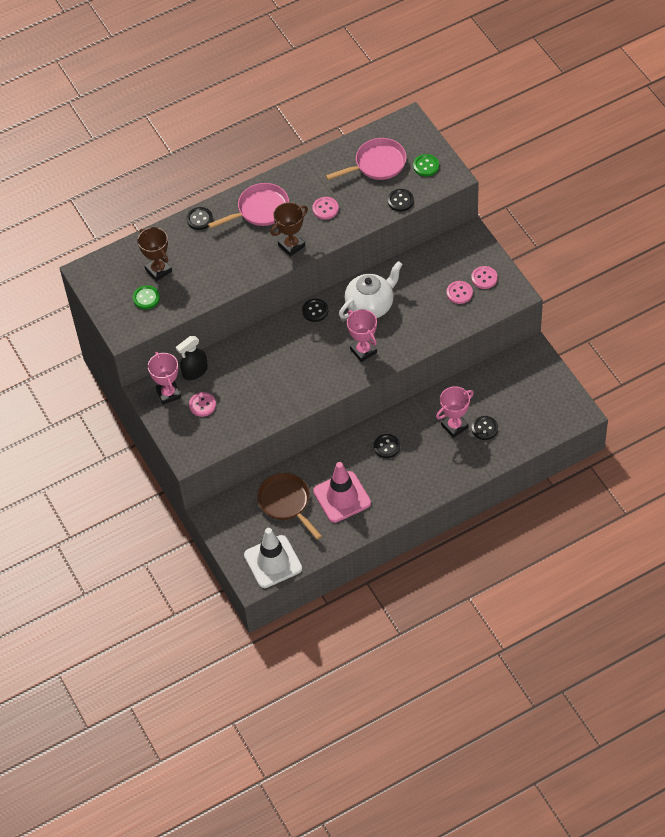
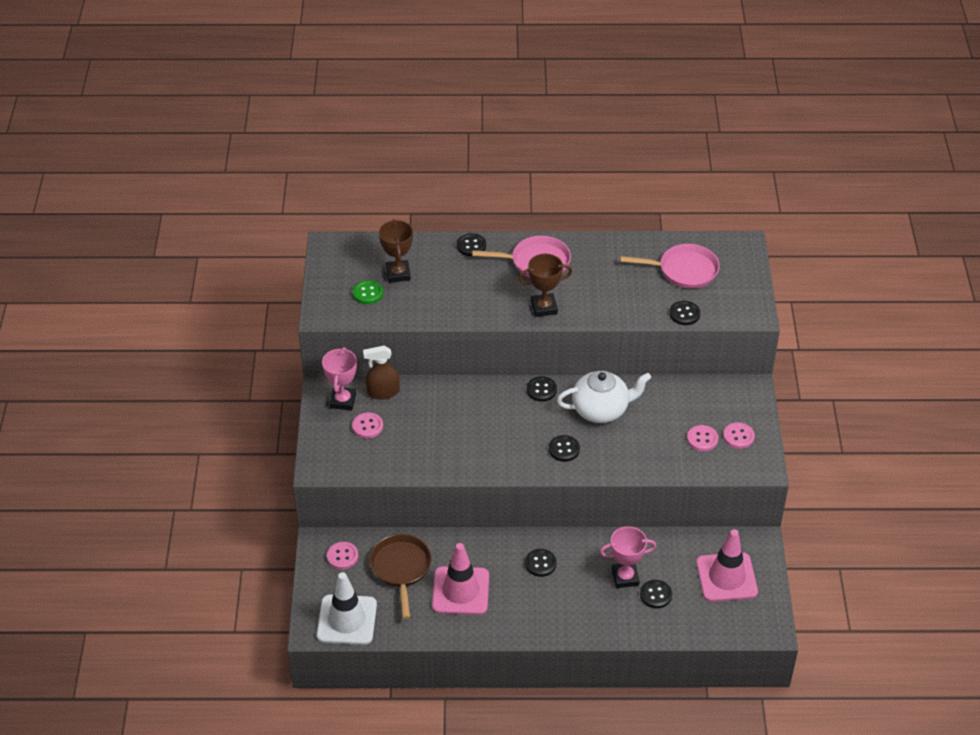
camera: 25 degrees right, 10 degrees down
(195, 371) = (383, 392): black spray bottle -> brown spray bottle
(325, 209) = (602, 289): pink button -> pink button (342, 556)
(363, 351) = (564, 449): pink trophy -> black button
(426, 166) = (733, 293): green button -> none
(526, 390) = (726, 577): none -> pink traffic cone

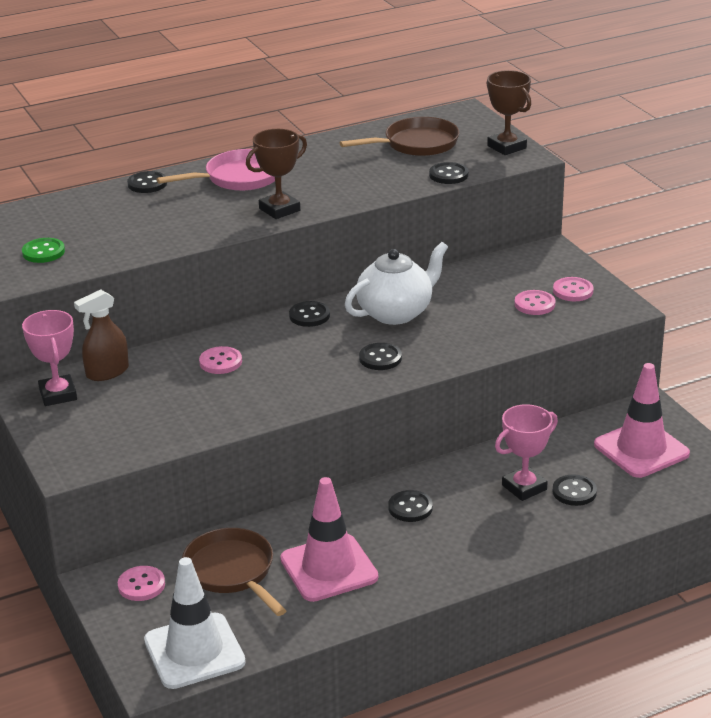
camera: 25 degrees left, 15 degrees down
(367, 426) = (109, 409): pink button -> pink button (220, 362)
(398, 274) = (71, 227): brown trophy -> brown trophy (506, 147)
(684, 270) = (416, 144): pink pan -> brown pan

